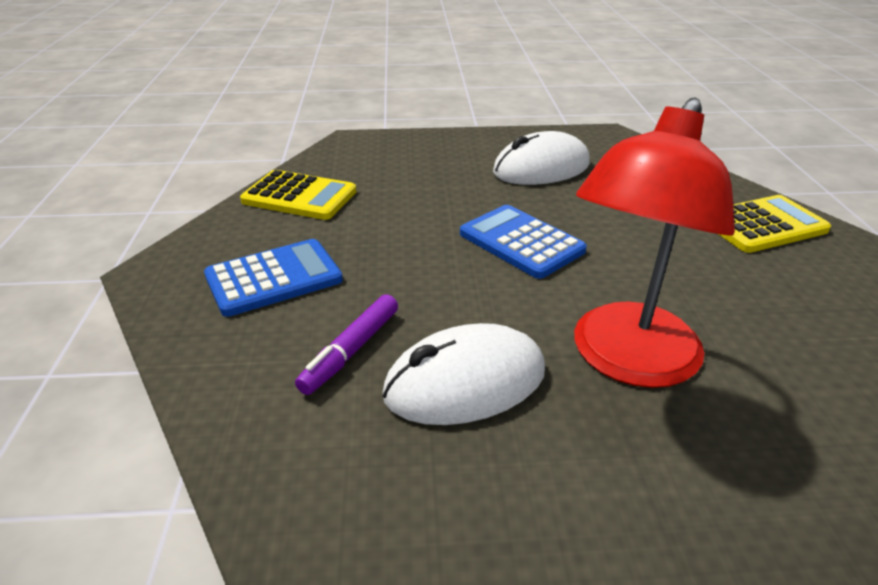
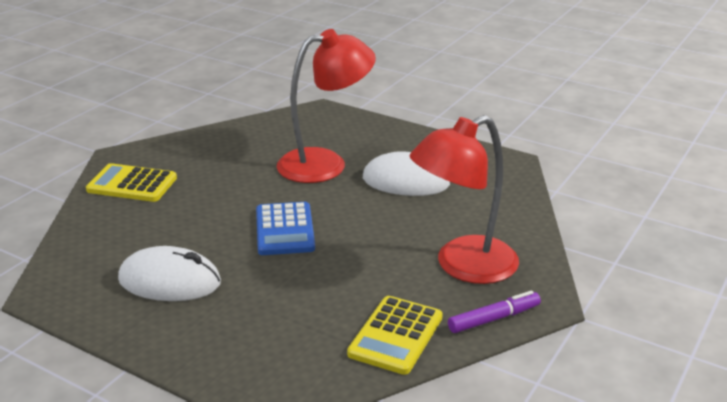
camera: 145 degrees left, 5 degrees down
(274, 278) = (463, 266): blue calculator -> red lamp
(299, 196) = (395, 335): yellow calculator -> yellow calculator turned 120 degrees counterclockwise
(351, 351) = (447, 211): purple marker -> purple marker (494, 319)

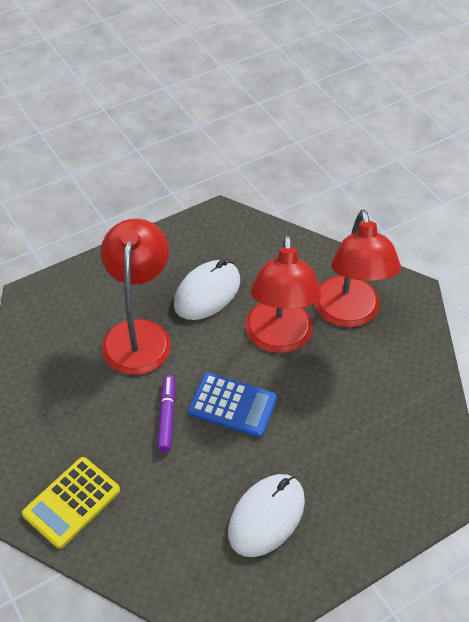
camera: 65 degrees left, 20 degrees up
(387, 233) = (278, 339): none -> red lamp
(395, 335) = (412, 390): yellow calculator -> none
(494, 319) = (418, 327): purple marker -> purple marker (167, 416)

